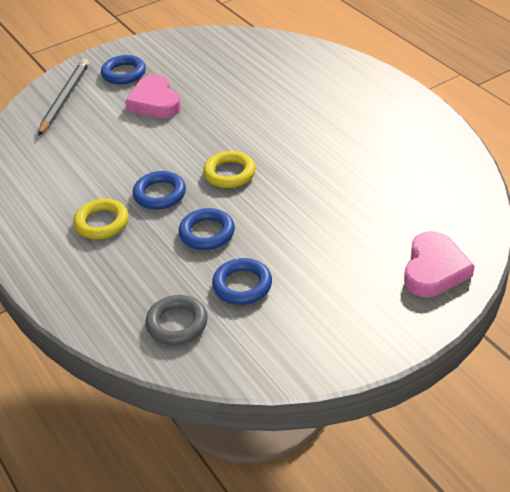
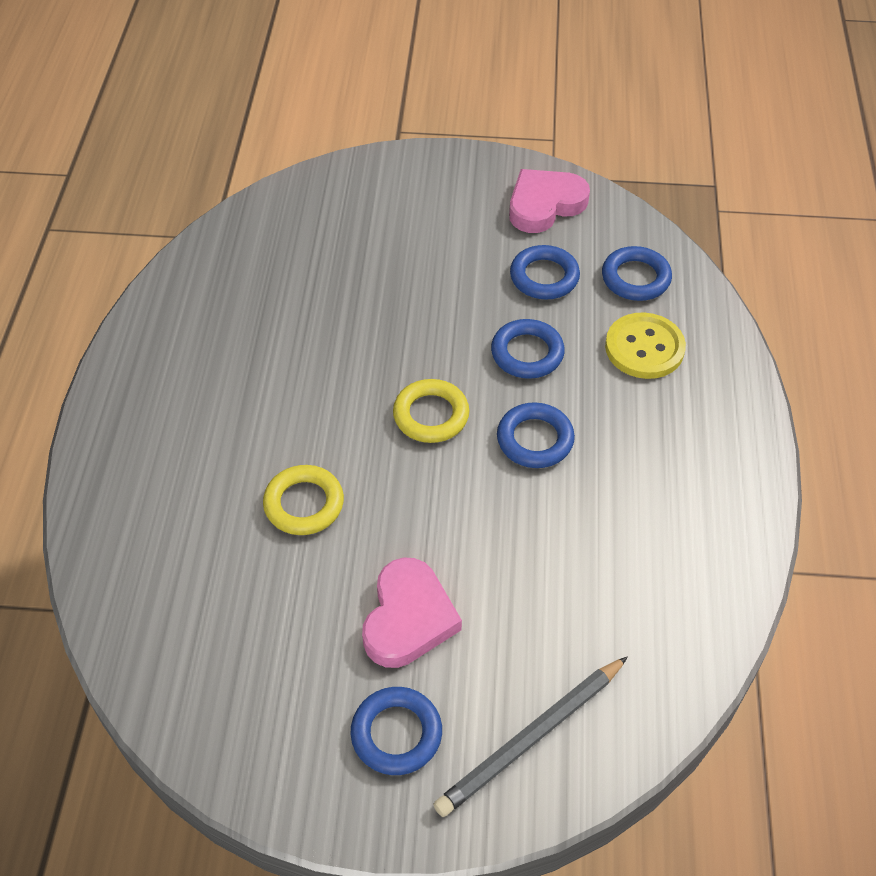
camera: 145 degrees left, 10 degrees up
(102, 223) = (631, 442): yellow ring -> yellow ring (304, 504)
(133, 279) = (644, 348): none -> yellow button
(177, 323) = (635, 278): grey ring -> blue ring
(434, 269) = (365, 189): pink heart -> pink heart (544, 205)

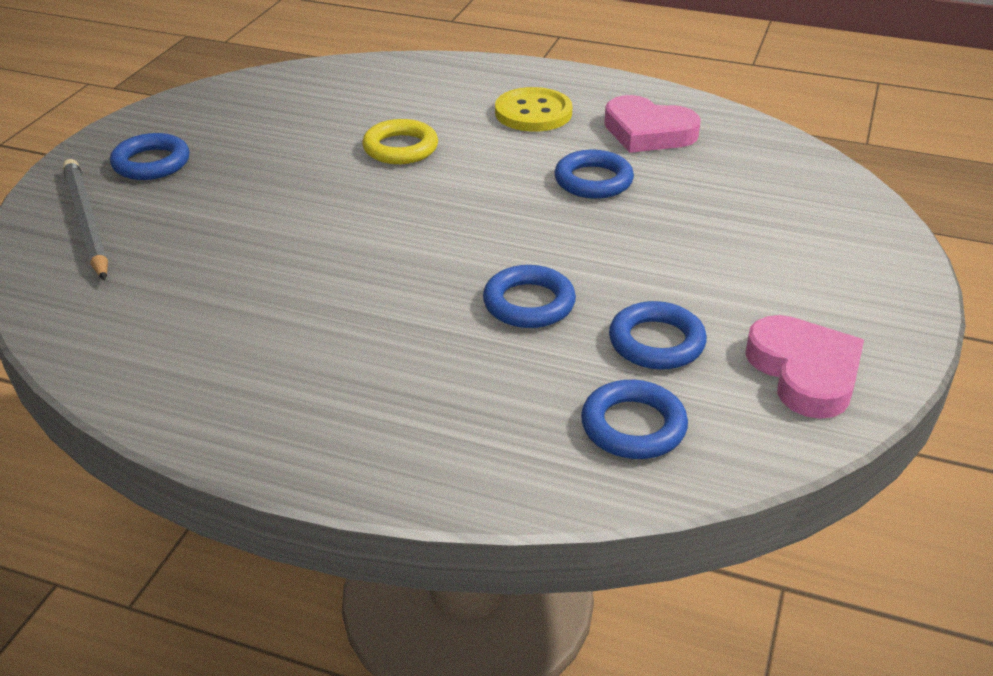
camera: 105 degrees right, 15 degrees down
(408, 618) = (248, 182): pink heart -> pink heart (648, 132)
(431, 415) = (468, 226): yellow ring -> none
(535, 439) = (400, 285): blue ring -> blue ring (593, 181)
(644, 348) = (499, 401): yellow button -> yellow button (533, 113)

